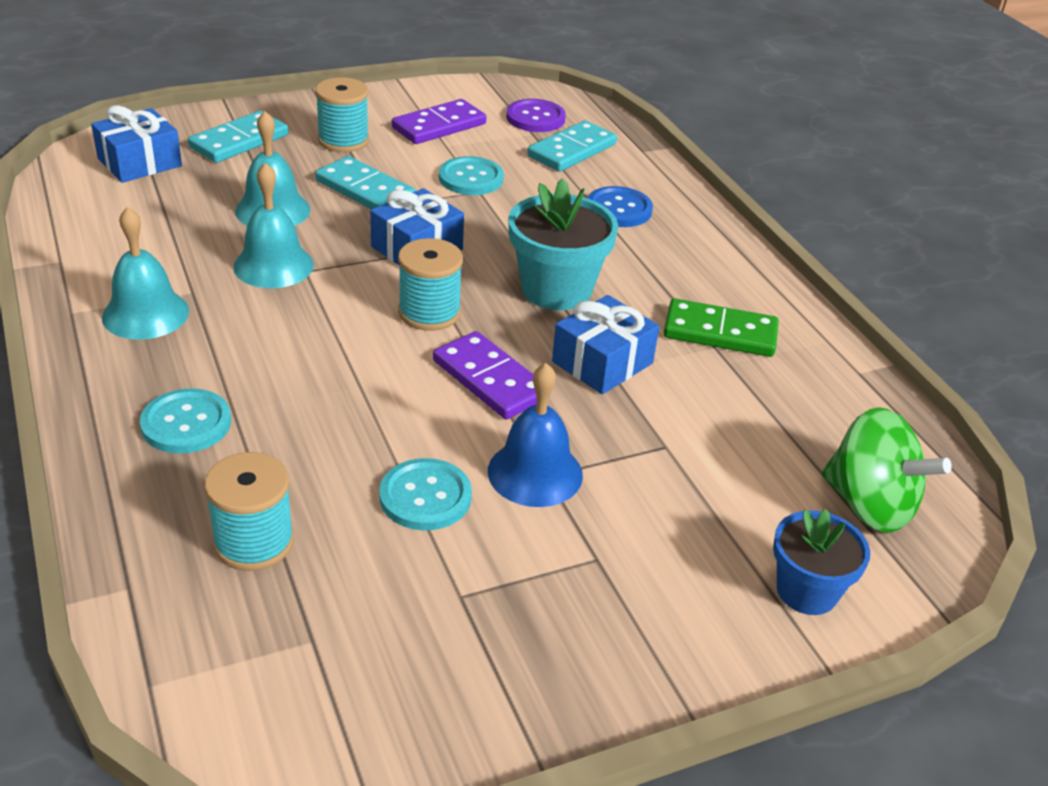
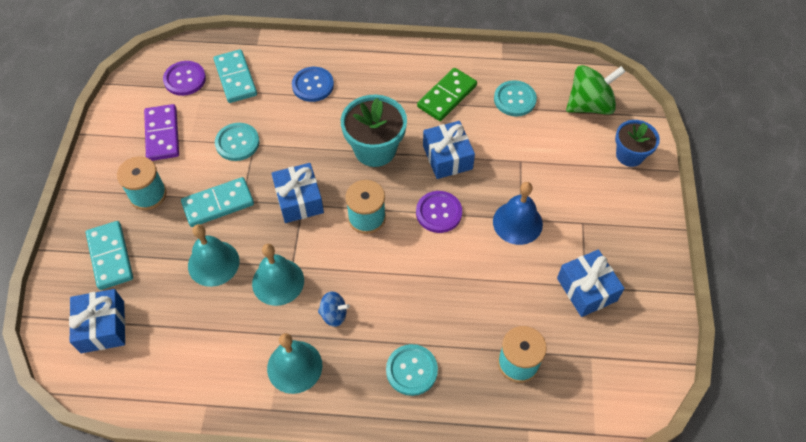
camera: 60 degrees left, 20 degrees up
(246, 326) = (334, 314): none -> blue spinning top
(425, 497) = (515, 276): turquoise button -> turquoise button (514, 99)
(454, 598) = (586, 289): none -> blue gift
(490, 380) = (439, 213): purple domino -> purple button

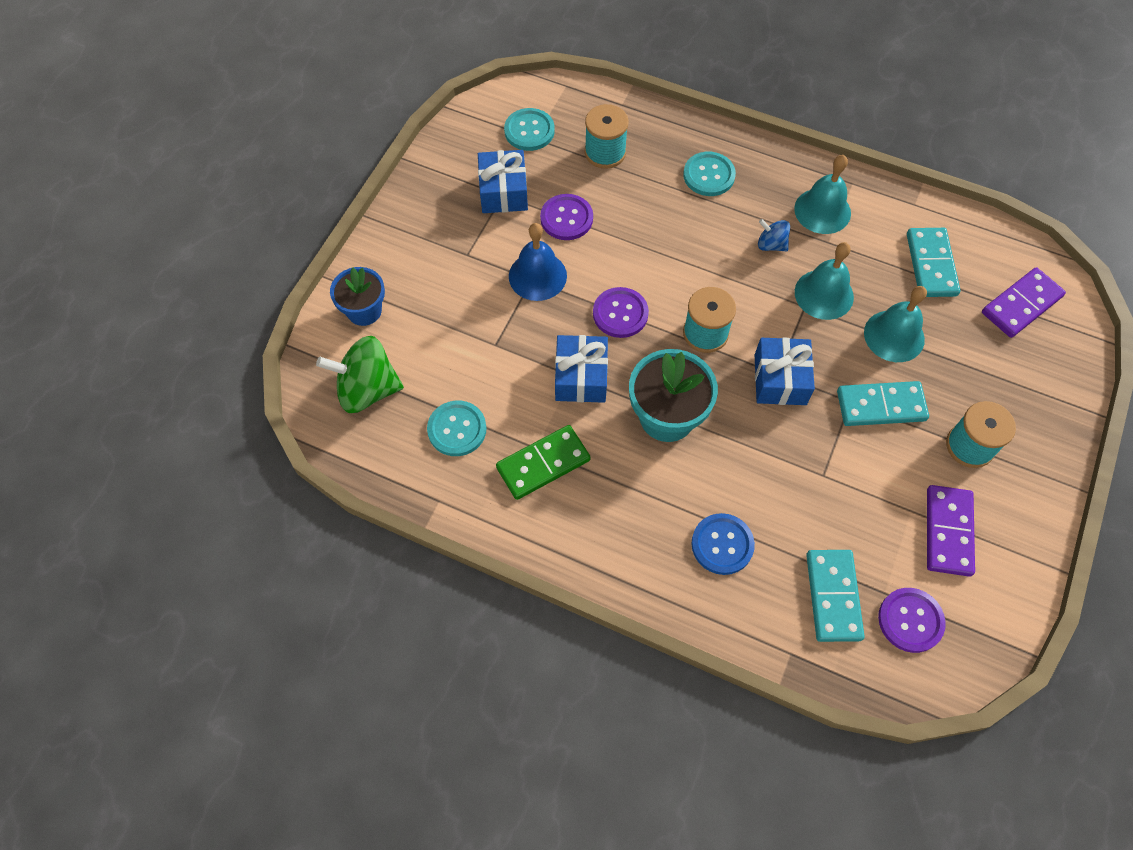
camera: 160 degrees left, 5 degrees up
(103, 327) = (1021, 305): blue gift -> purple domino
(110, 256) = (1015, 380): turquoise domino -> turquoise domino (931, 264)
(237, 143) = (845, 484): turquoise button -> turquoise button (529, 131)
(520, 281) = (566, 218): none -> purple button

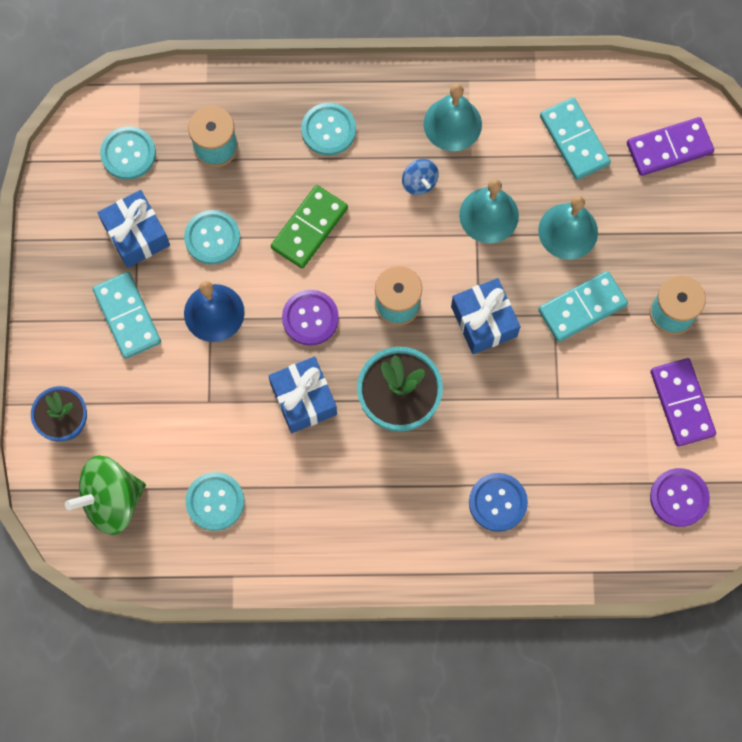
camera: 25 degrees left, 10 degrees up
(543, 463) = (309, 499): green domino -> green domino (309, 228)
(566, 218) = (212, 238): purple button -> turquoise button
(771, 244) = (419, 182): blue spinning top -> blue spinning top turned 120 degrees counterclockwise
(833, 596) = (608, 506): turquoise domino -> turquoise domino (127, 316)
(1021, 305) = (669, 148): purple domino -> purple domino turned 45 degrees clockwise

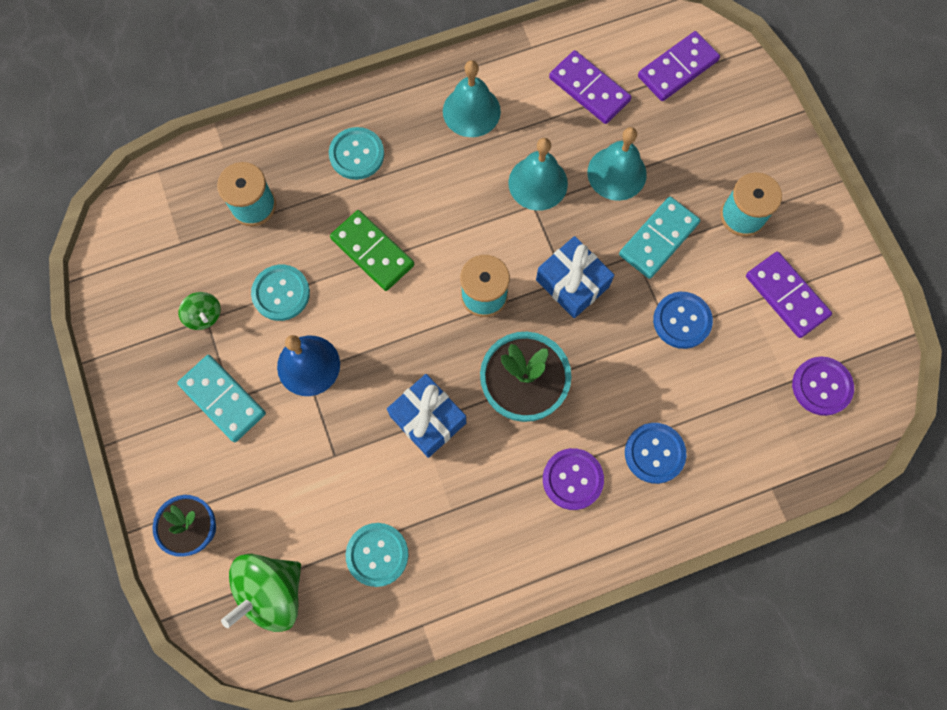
camera: 20 degrees left, 0 degrees up
(128, 154) = (169, 240): turquoise button -> none
(136, 235) = (204, 316): blue gift -> green spinning top
(309, 228) = (372, 252): green domino -> green domino turned 60 degrees counterclockwise
(310, 318) = (405, 338): purple button -> purple button (572, 479)
(419, 182) = (461, 174): blue spinning top -> none
(573, 391) = (682, 321): none -> blue button
(574, 140) = (589, 89): turquoise domino -> purple domino

